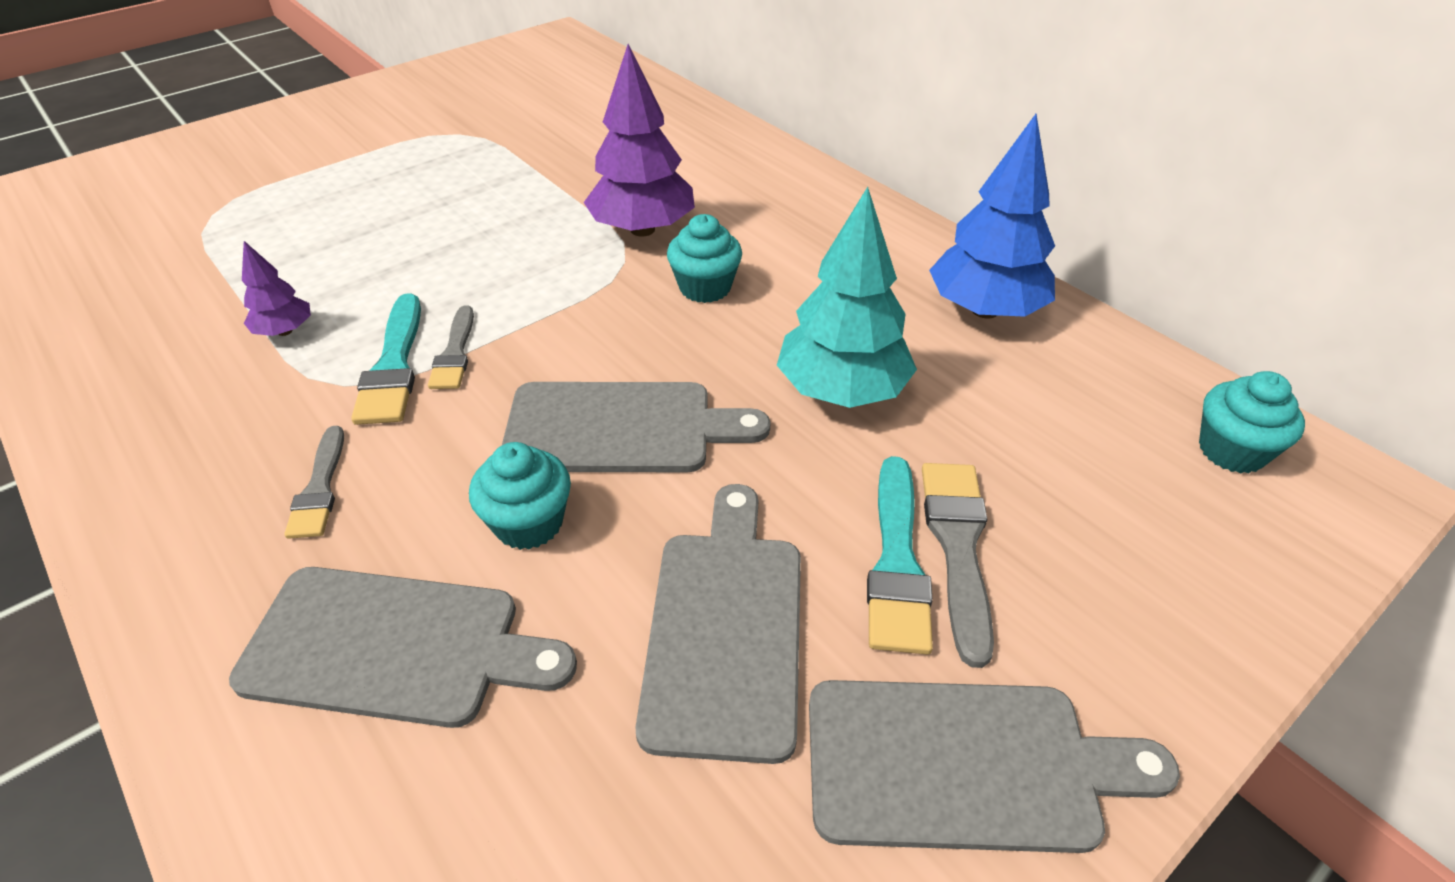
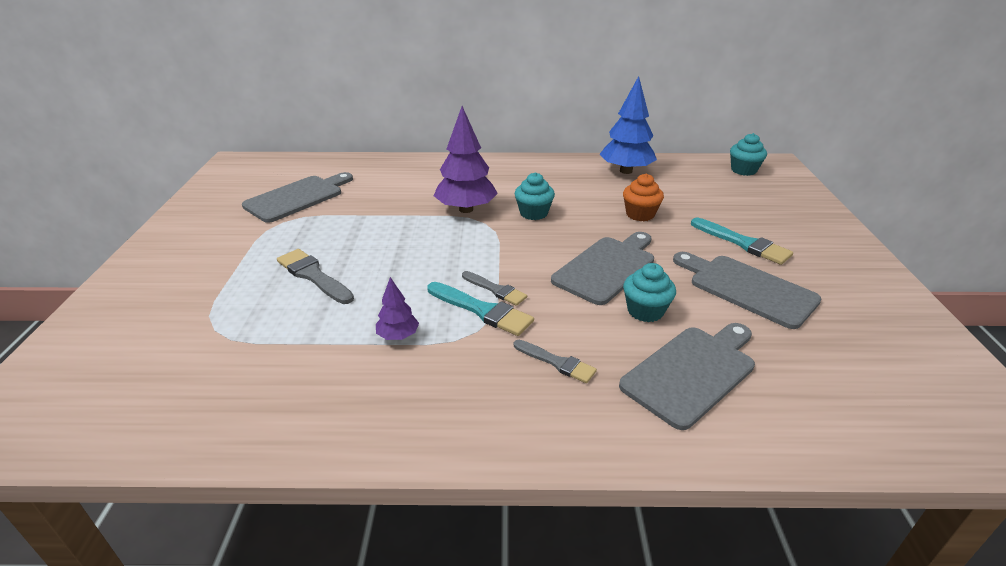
camera: 50 degrees left, 10 degrees down
(842, 391) = (640, 214): turquoise tree -> orange cupcake
(958, 546) = (745, 230): grey brush -> grey brush (313, 276)
(964, 764) = (841, 270): grey cutting board -> grey cutting board (298, 197)

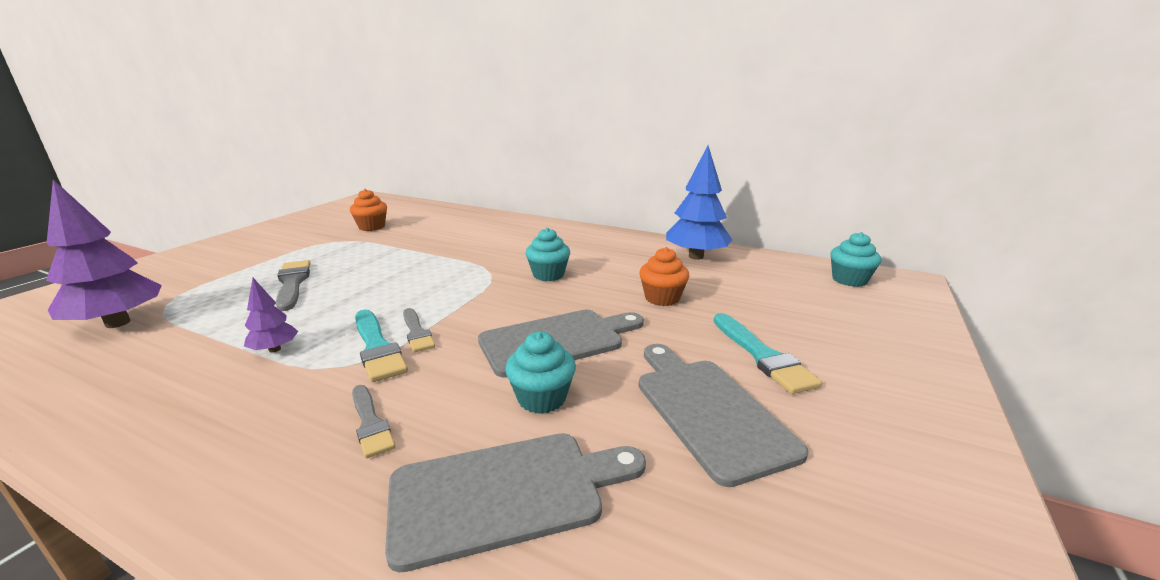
camera: 25 degrees right, 10 degrees down
(298, 197) = (372, 227): grey cutting board -> orange cupcake
(466, 209) = (489, 260): purple tree -> purple tree (117, 323)

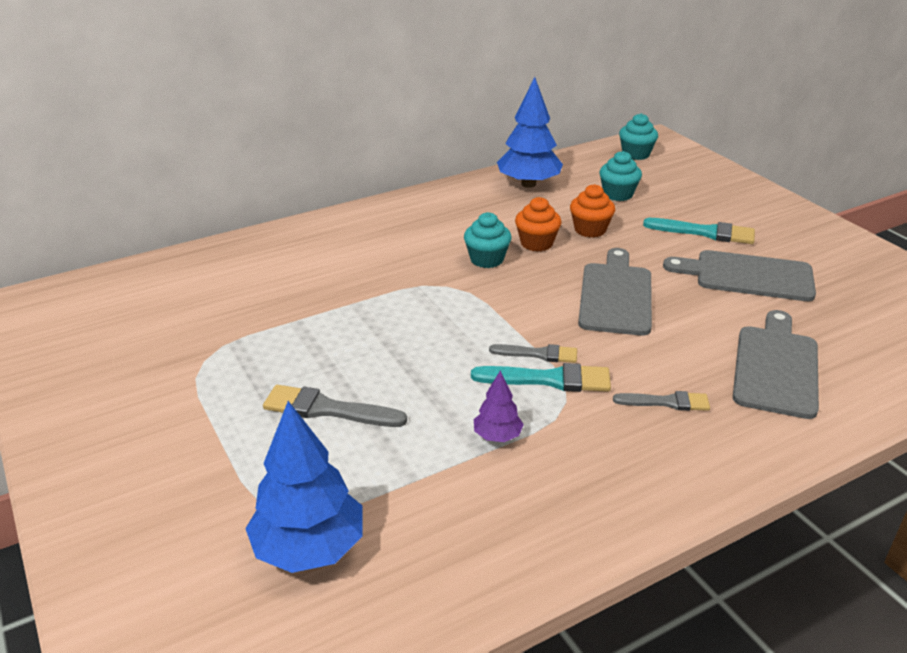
camera: 55 degrees left, 10 degrees up
(117, 323) = (309, 548): purple tree -> blue tree
(372, 227) = (184, 324): orange cupcake -> orange cupcake (536, 243)
(542, 398) = (689, 326): turquoise cupcake -> turquoise cupcake (618, 194)

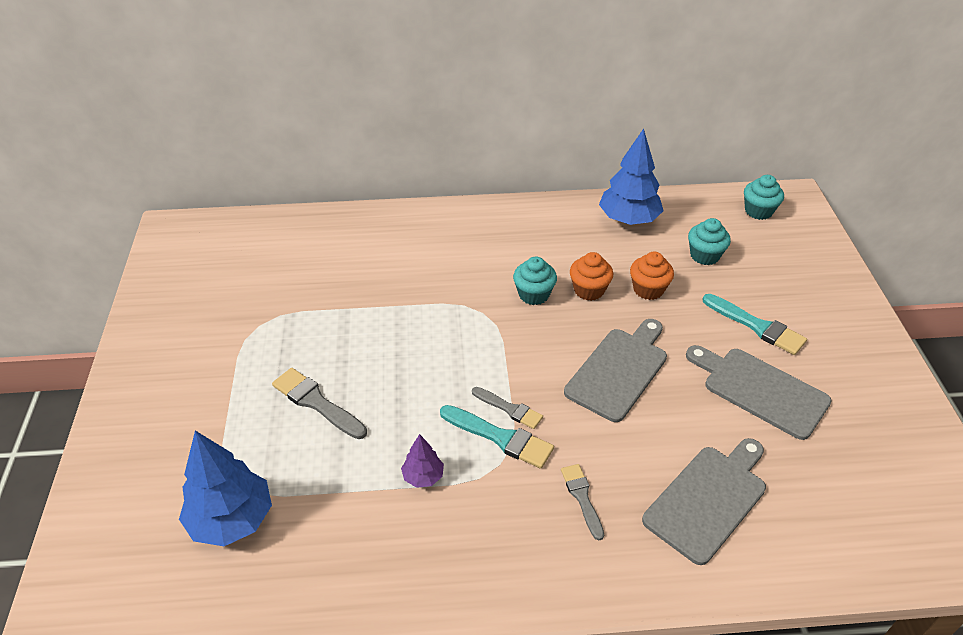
camera: 25 degrees right, 10 degrees up
(666, 402) = (582, 497): grey brush -> grey brush turned 135 degrees counterclockwise

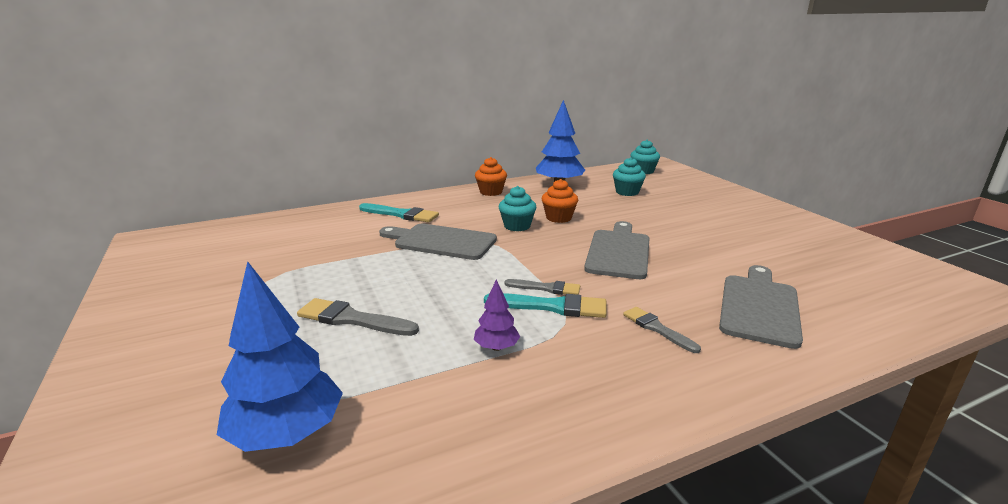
camera: 20 degrees left, 20 degrees down
(648, 289) = (602, 211): orange cupcake -> orange cupcake (491, 192)
(757, 326) = (695, 216): turquoise brush -> turquoise brush (401, 214)
(760, 390) = (731, 243): grey cutting board -> grey cutting board (441, 241)

